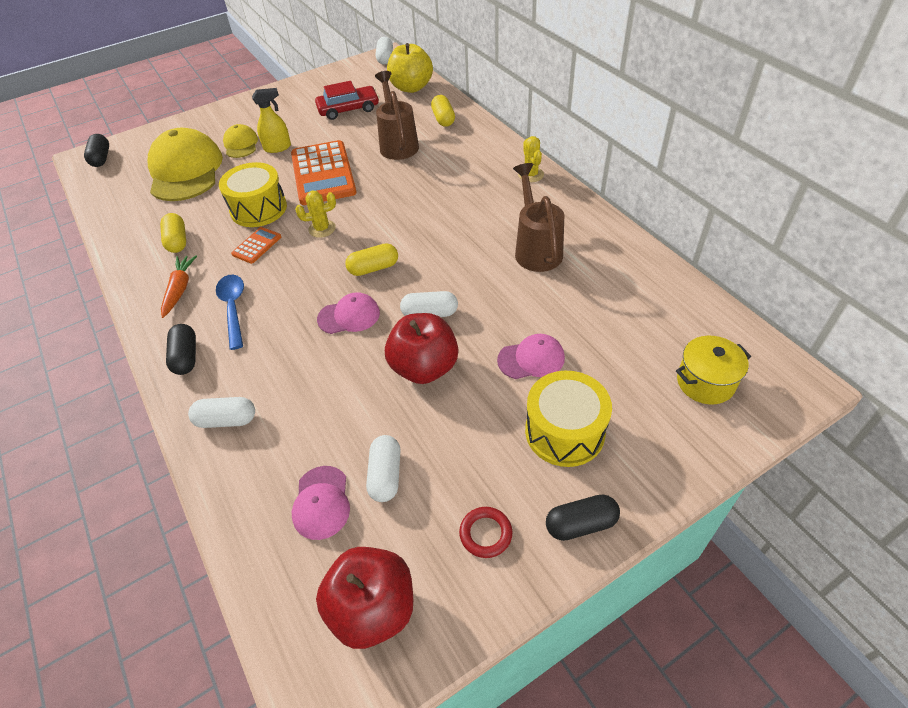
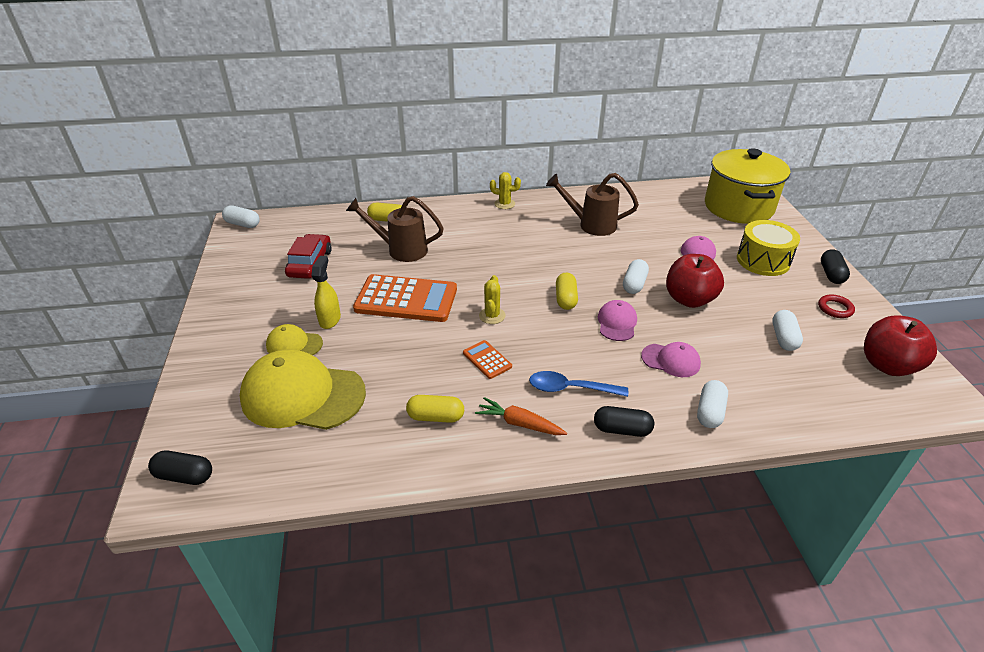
camera: 70 degrees left, 10 degrees down
(258, 209) = (427, 349): yellow drum -> none
(321, 502) = (802, 372): pink cap -> pink cap (671, 360)
(385, 475) = (783, 338): white capsule -> white capsule turned 75 degrees clockwise
(411, 87) = (316, 223): yellow apple -> none
(705, 382) = (738, 207): yellow pot -> yellow pot, size x2.00

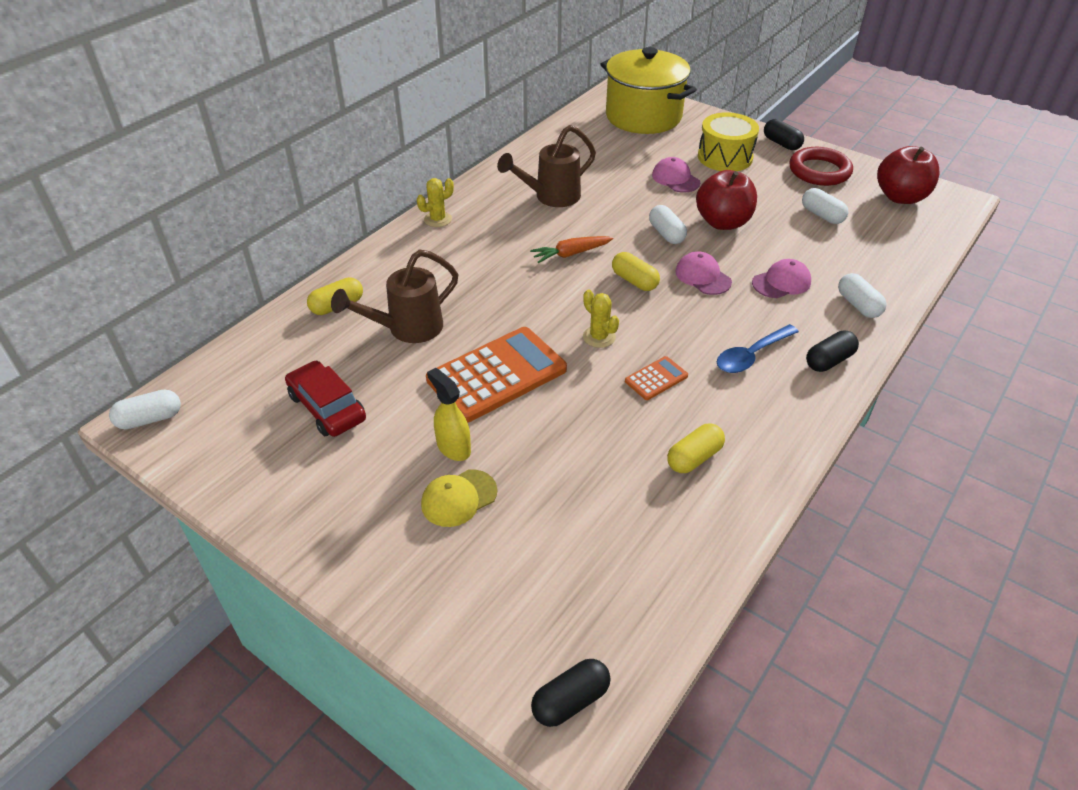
camera: 45 degrees left, 5 degrees up
(302, 395) = (552, 535): yellow cap -> none
(487, 360) = (656, 379): orange calculator -> orange calculator turned 135 degrees clockwise
(519, 423) = (760, 412): orange carrot -> orange carrot (570, 254)
(835, 308) = (819, 171): red ring -> red ring, size x1.84

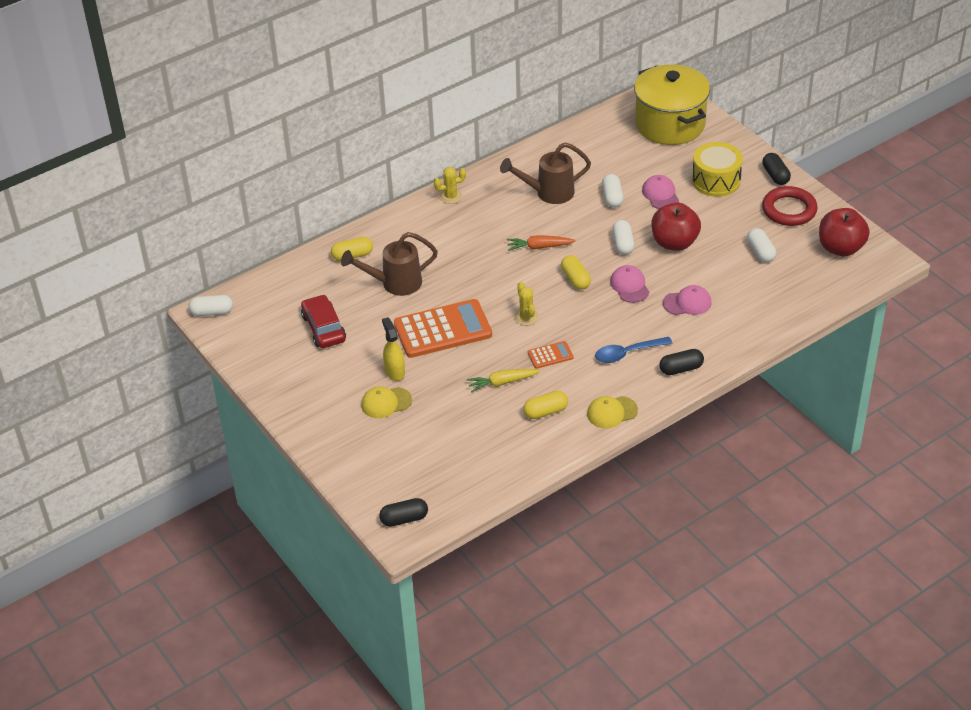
camera: 20 degrees right, 0 degrees up
(612, 430) = (502, 383): none -> yellow carrot
(782, 438) = (612, 412): none -> yellow cap
(858, 305) = (733, 333): white capsule -> white capsule (612, 197)

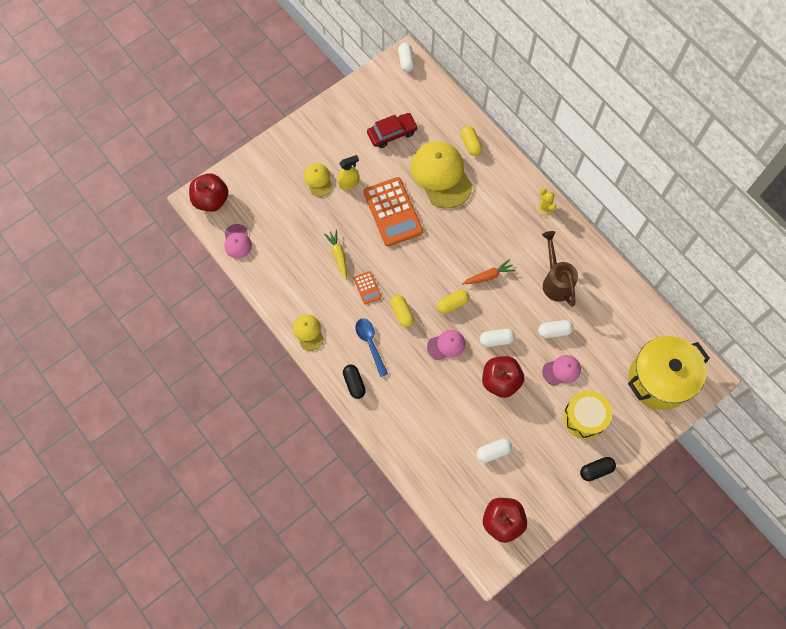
camera: 85 degrees right, 25 degrees up
(394, 283) = (441, 175): brown watering can -> yellow cap
(404, 519) = (211, 200): black capsule -> red apple
(526, 317) = (408, 269): yellow cactus -> none
(539, 247) = (488, 276): orange carrot -> orange carrot turned 75 degrees clockwise
(545, 412) = (309, 286): yellow capsule -> yellow capsule (402, 313)
(687, 303) = (428, 390): pink cap -> pink cap (237, 241)
(789, 210) = (550, 479): red ring -> none

